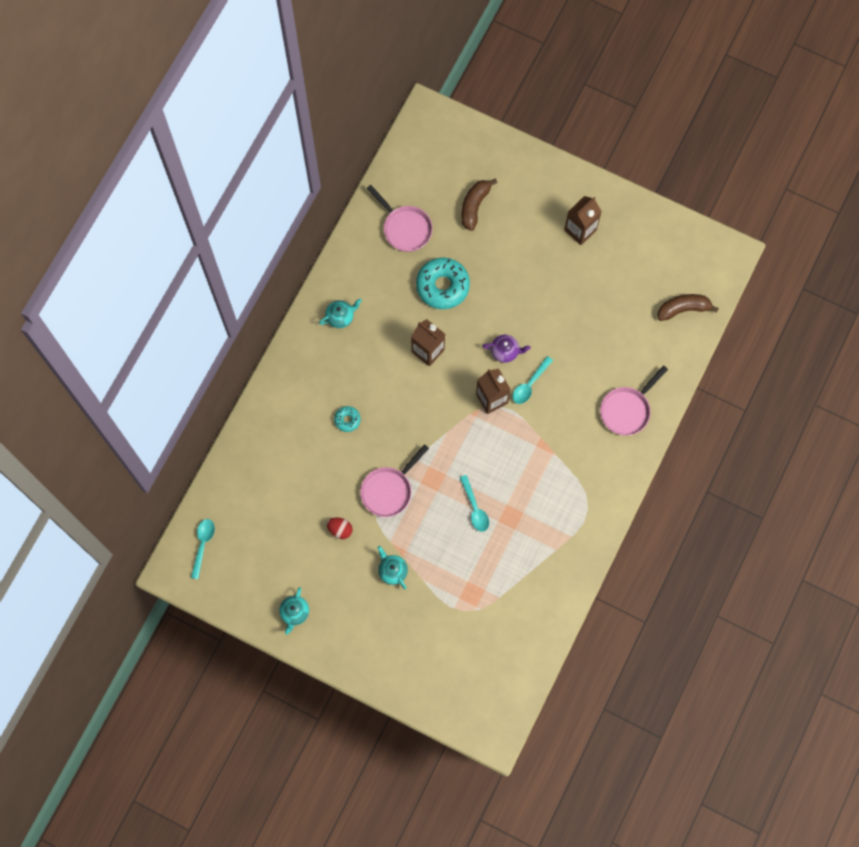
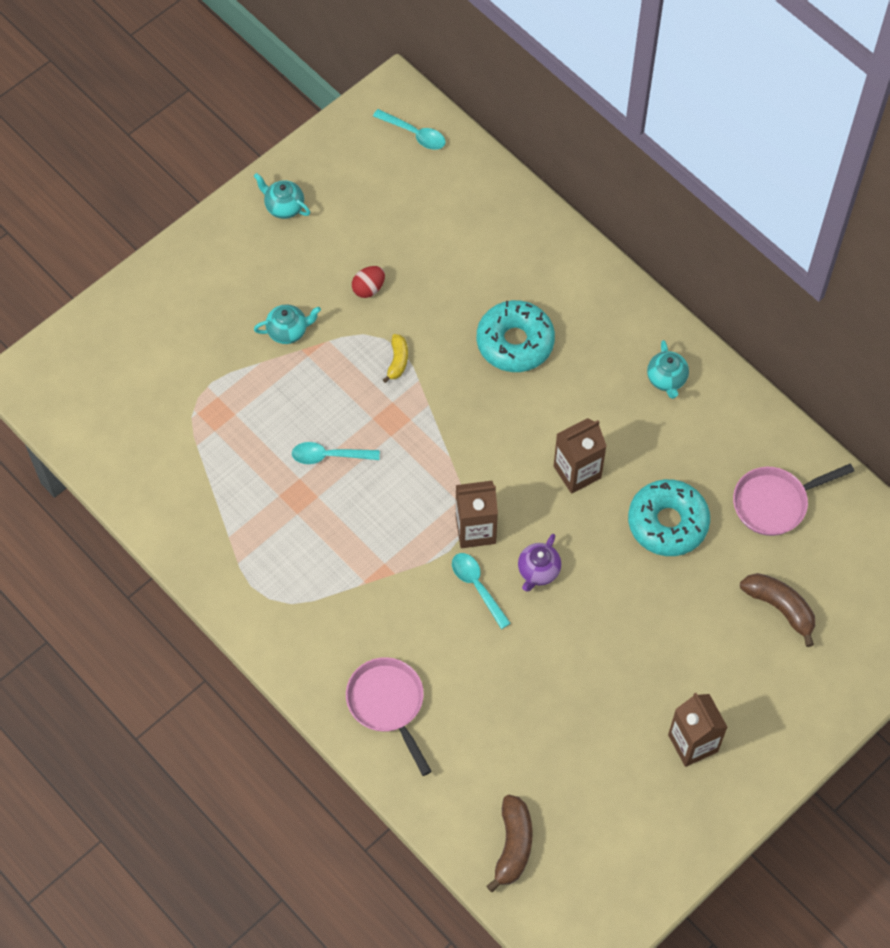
camera: 110 degrees right, 10 degrees down
(347, 420) = (515, 342): turquoise donut -> turquoise donut, size x2.08
(389, 490) = (397, 361): pink pan -> yellow banana

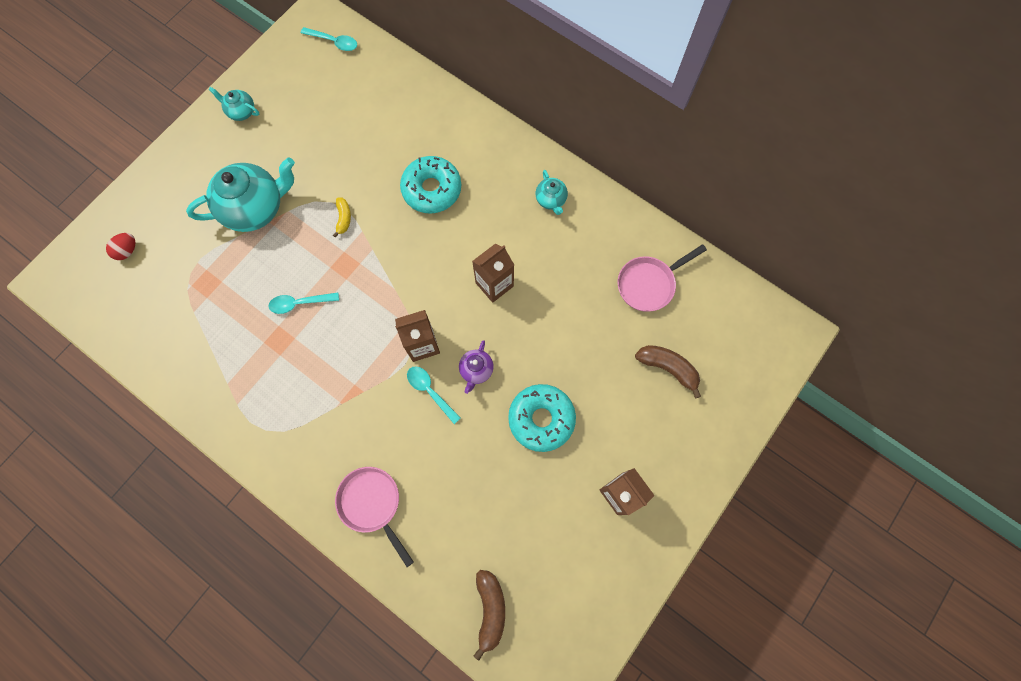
camera: 10 degrees left, 10 degrees up
(288, 331) = (256, 208): turquoise teapot -> turquoise teapot, size x2.11
(368, 288) = (314, 165): red egg -> red egg (127, 251)
(667, 523) = (570, 314): turquoise donut -> turquoise donut (541, 419)

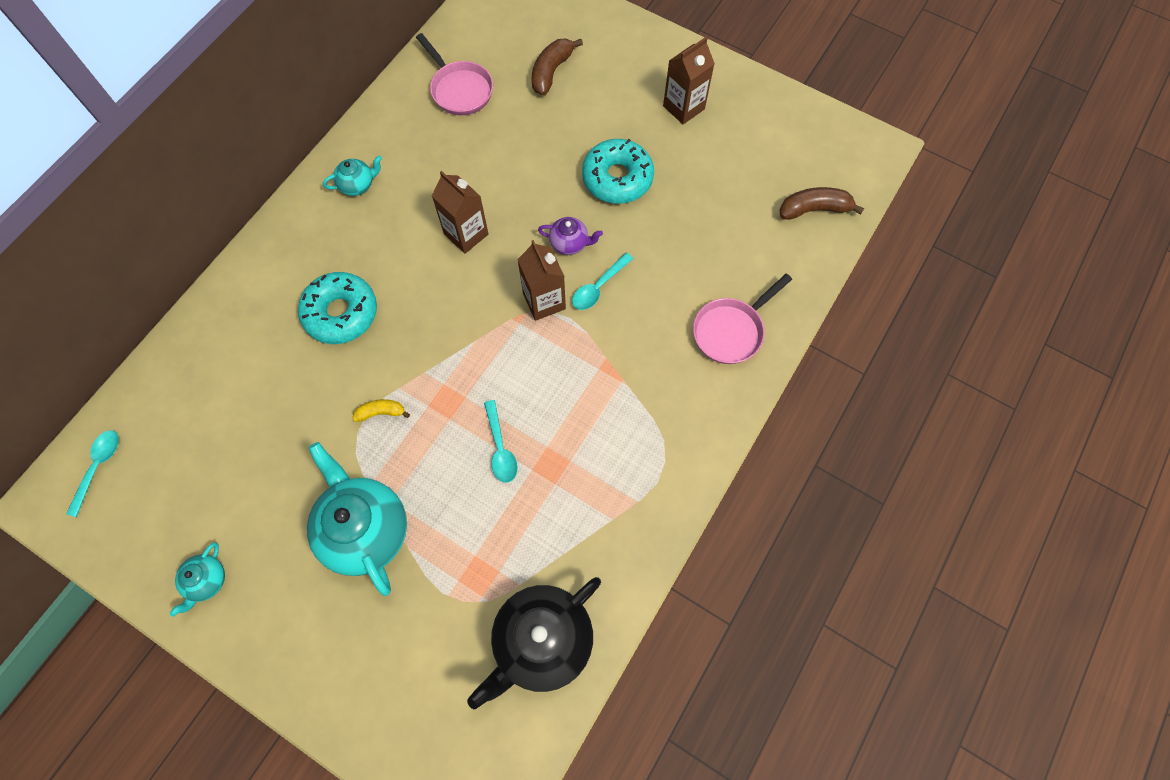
camera: 95 degrees left, 5 degrees down
(127, 251) = (432, 703): red egg -> none
(150, 324) = (541, 641): none -> black teapot

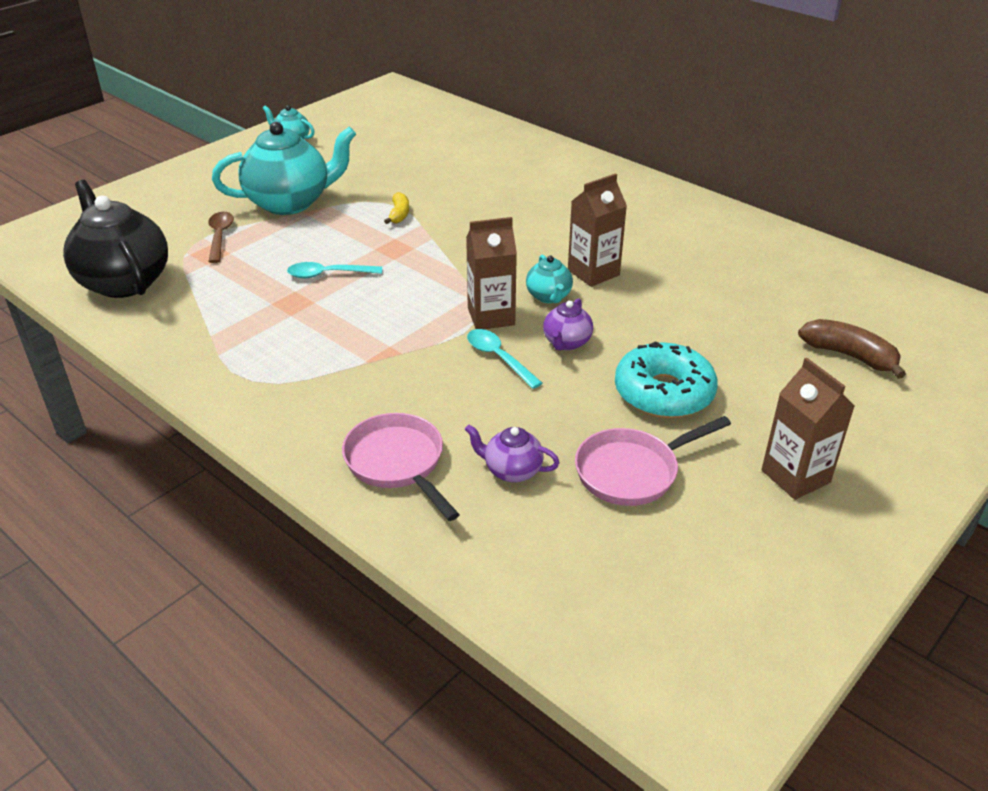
camera: 100 degrees right, 30 degrees down
(98, 467) = (408, 103): turquoise spoon -> none
(341, 313) = (514, 199): turquoise donut -> none
(358, 185) = (667, 213): turquoise teapot -> turquoise teapot (549, 296)
(444, 578) = (220, 237): none -> brown spoon
(460, 90) = (807, 283): pink pan -> pink pan (632, 471)
(719, 260) = (512, 470): none -> purple teapot
(814, 209) = (584, 600): brown banana -> none

